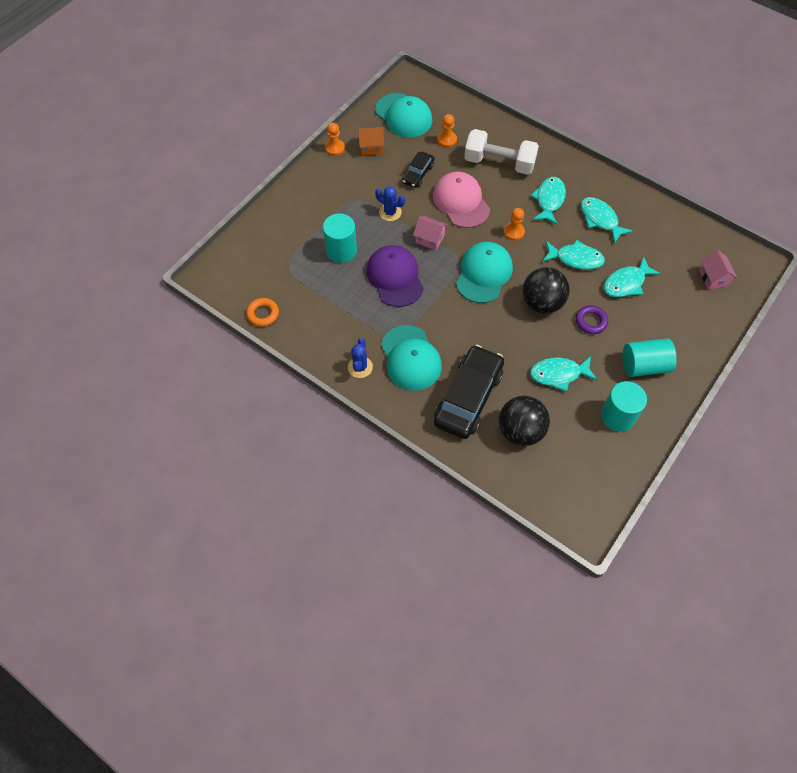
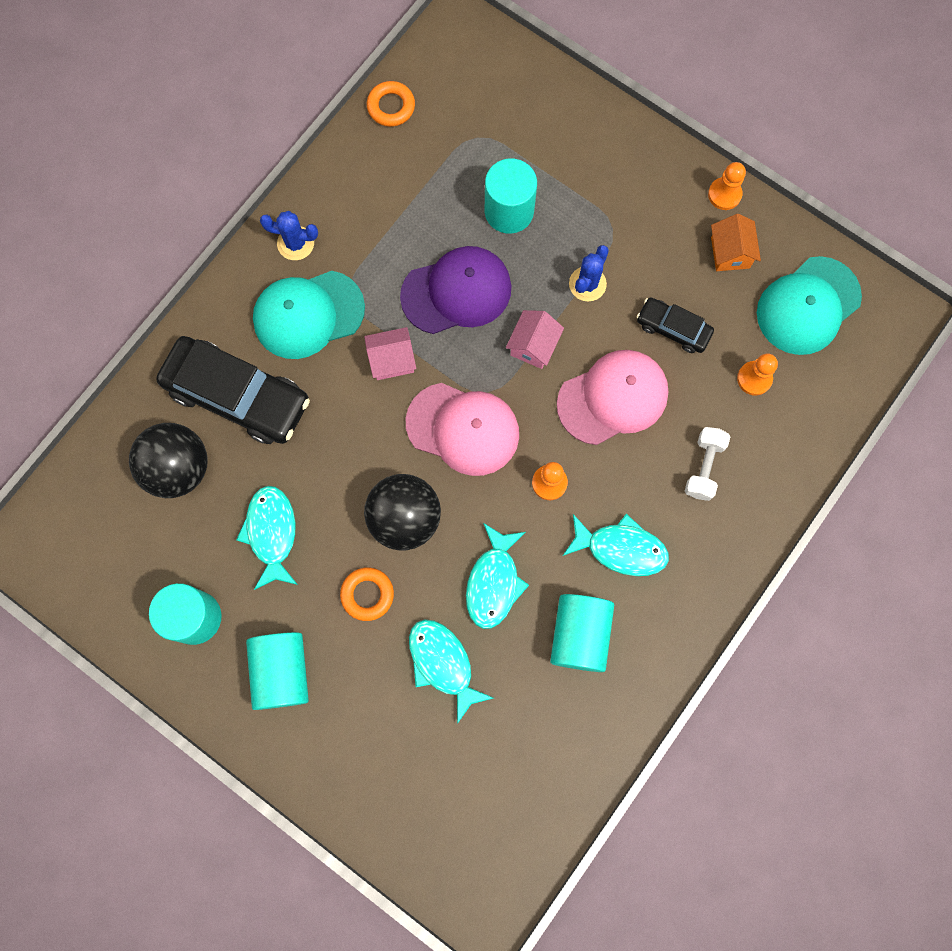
camera: 90 degrees right, 15 degrees up
(484, 274) = (463, 429): turquoise cap -> pink cap
(499, 163) = (704, 467): white dumbbell -> white dumbbell, size x0.56
(591, 321) = (367, 594): purple ring -> orange ring
(600, 219) = (579, 635): turquoise fish -> turquoise cylinder
(713, 278) = (453, 821): pink house -> pink house (392, 360)

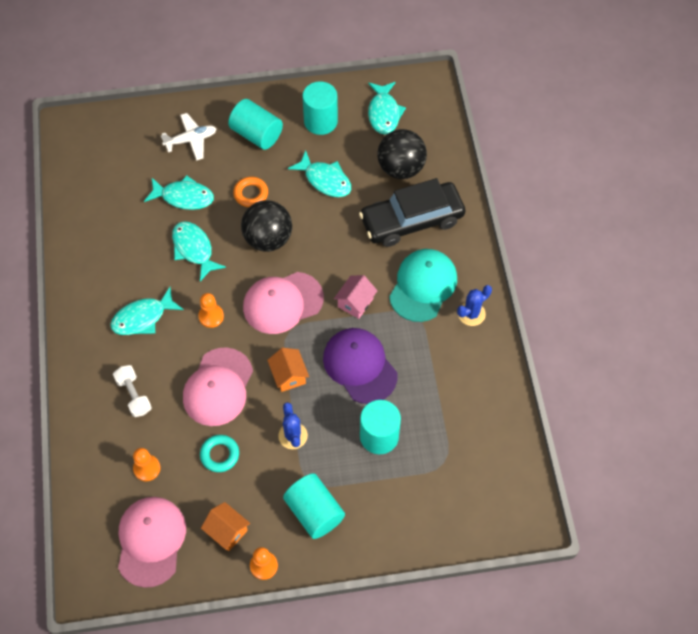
camera: 135 degrees right, 15 degrees down
(116, 558) = (384, 113): none -> turquoise fish
(362, 739) = (191, 140): none -> white plane
(391, 107) = (510, 434): orange ring -> none
(456, 292) = (360, 366): purple cap -> purple cap turned 120 degrees clockwise
(533, 346) = (289, 376): pink house -> orange house
(579, 635) = (127, 263): turquoise cylinder -> turquoise cylinder (314, 512)
(673, 328) = (220, 455): black car -> turquoise ring
(808, 306) = (151, 541): turquoise cap -> pink cap

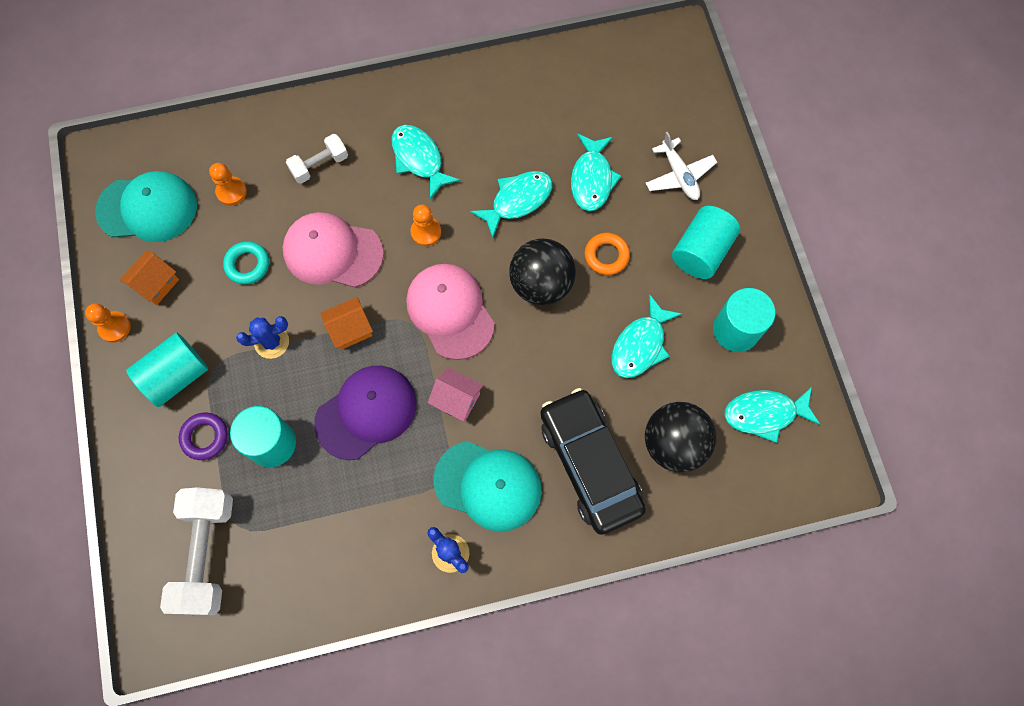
camera: 85 degrees right, 10 degrees up
(151, 541) = (147, 208): pink cap -> turquoise cap
(369, 488) = (205, 437): none -> purple ring
(464, 485) = (206, 553): none -> white dumbbell

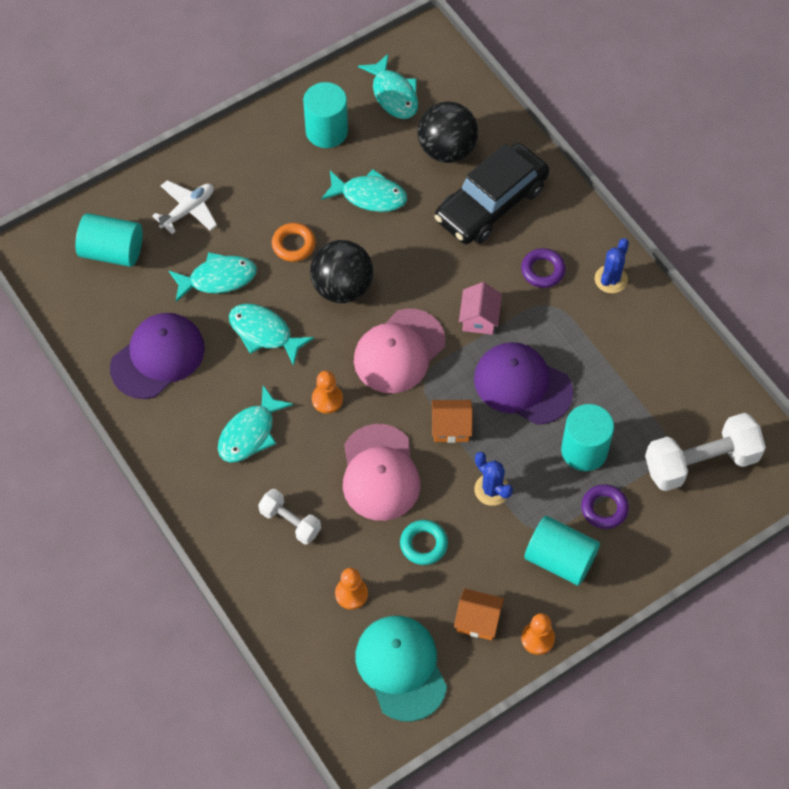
camera: 110 degrees left, 10 degrees down
(350, 329) = (451, 427): orange house -> orange house turned 45 degrees counterclockwise
(488, 485) = (543, 270): turquoise cap -> purple ring
(526, 108) = (158, 357): none -> purple cap
(701, 252) = (261, 174): turquoise cylinder -> turquoise cylinder (112, 251)

